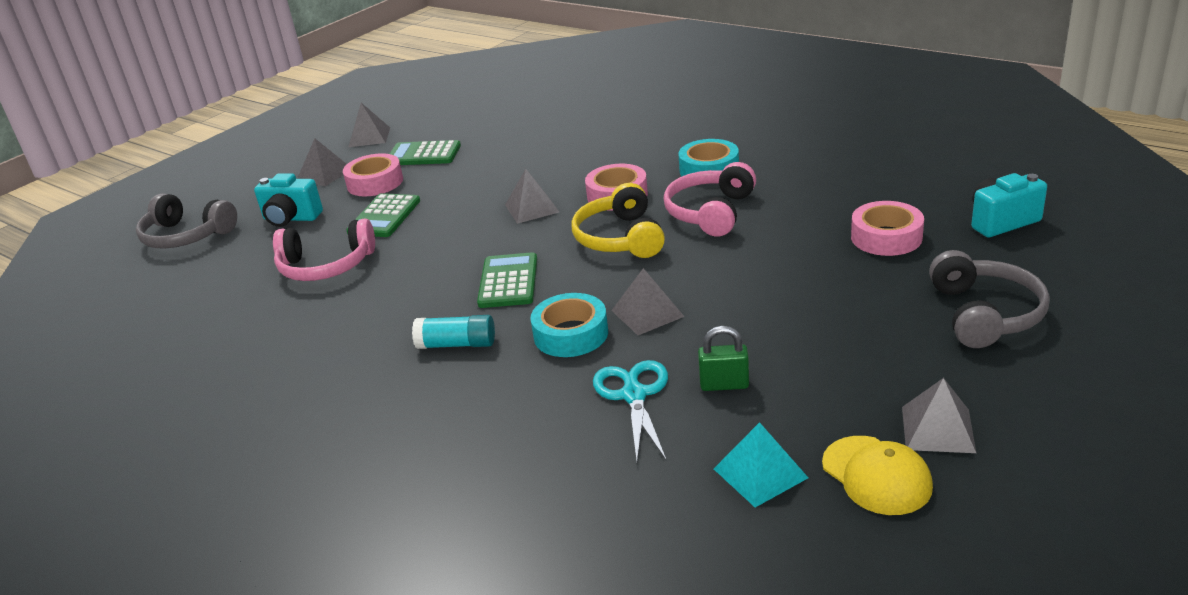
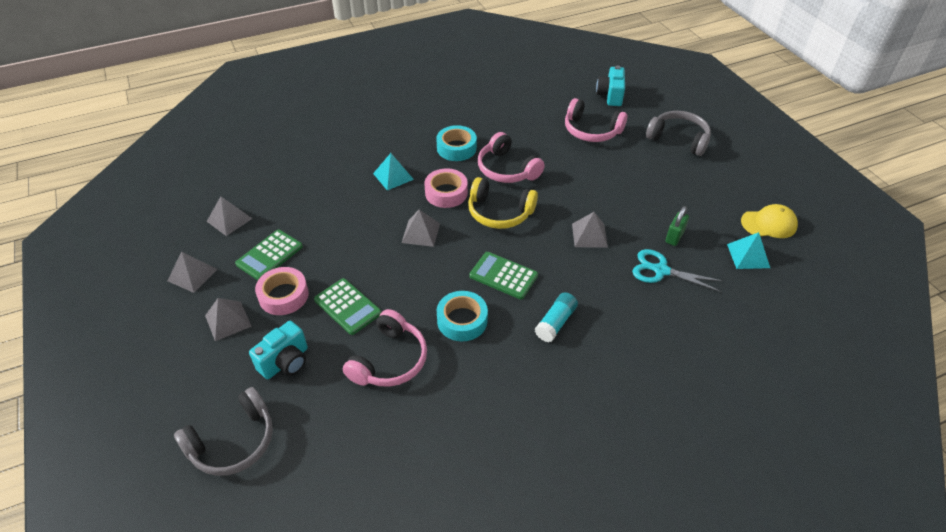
camera: 65 degrees left, 15 degrees up
(571, 334) = (585, 271): turquoise tape -> turquoise tape (462, 320)
(610, 158) = (393, 176): none -> turquoise pyramid
(886, 237) = (591, 130): pink tape -> pink headphones
(938, 429) = (749, 193): grey pyramid -> grey pyramid (229, 219)

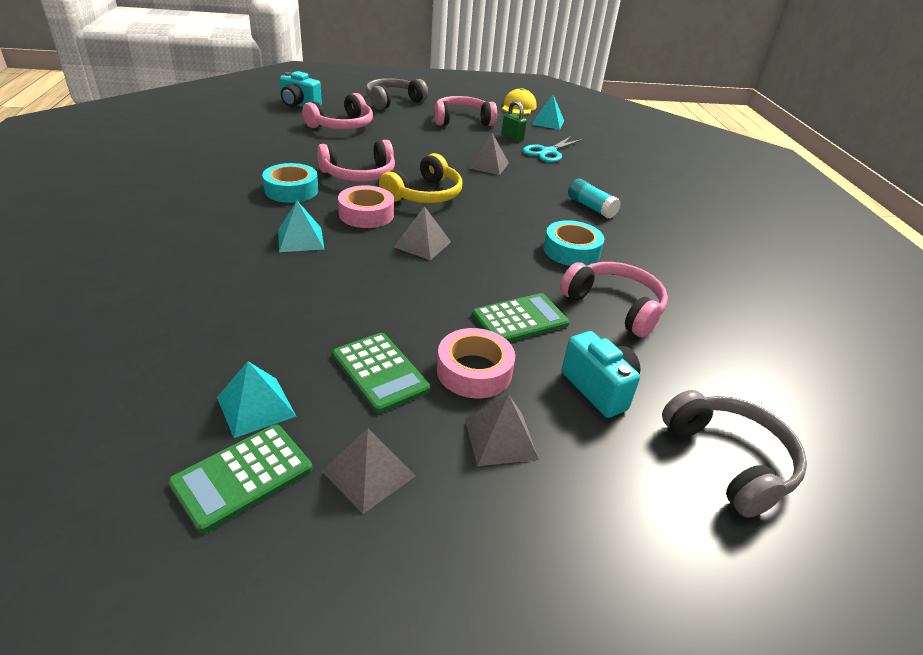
camera: 75 degrees left, 10 degrees down
(229, 219) = (256, 406): grey pyramid -> turquoise pyramid
(503, 276) = (519, 215): green calculator -> green calculator (242, 476)
(680, 193) = (462, 120): none -> pink headphones

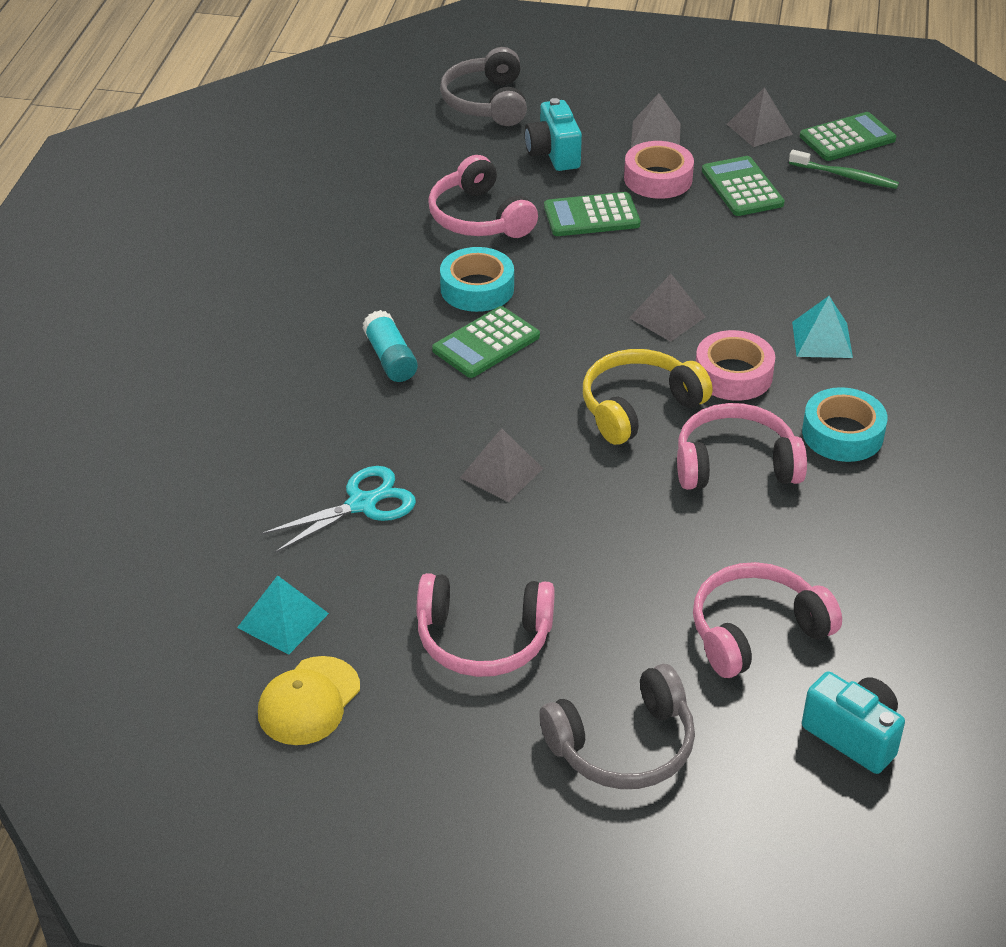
camera: 160 degrees left, 5 degrees up
(256, 406) = (845, 176): turquoise pyramid -> green toothbrush
(512, 137) = (404, 562): green padlock -> none
(539, 219) = (486, 343): none -> green calculator

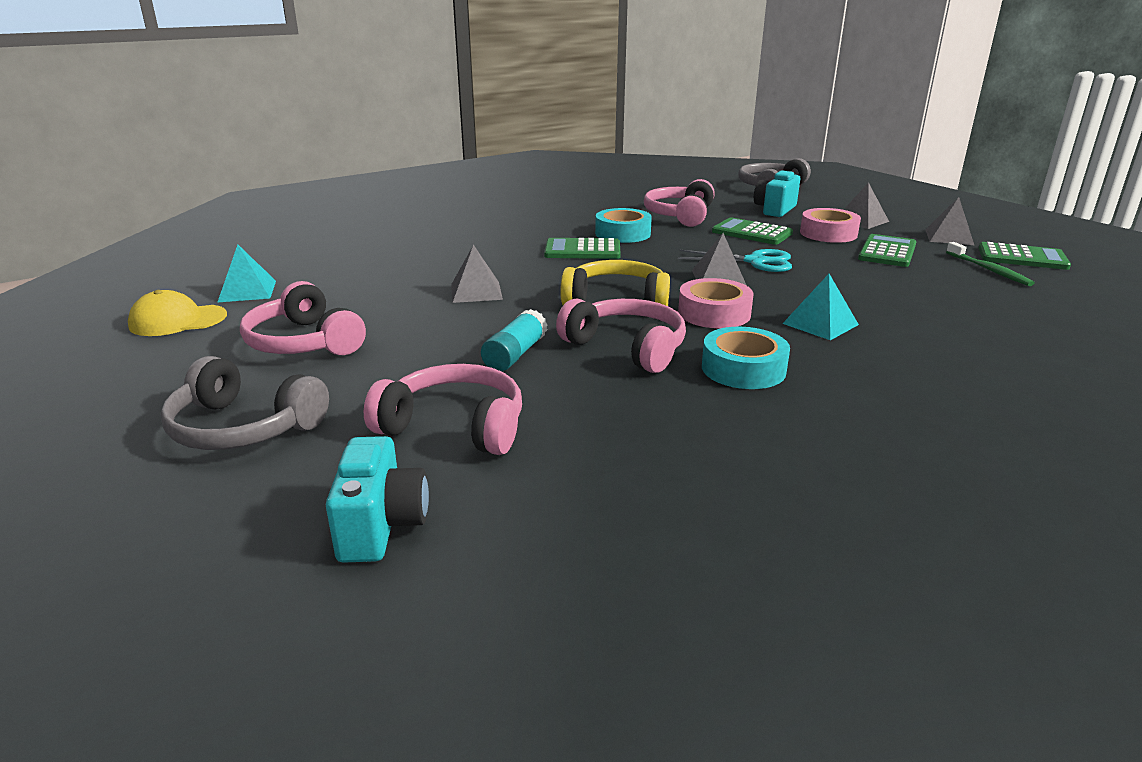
camera: 45 degrees right, 15 degrees down
(362, 504) = (383, 273): turquoise scissors -> turquoise scissors (755, 261)
(390, 358) = (520, 238): turquoise glue stick -> turquoise glue stick (515, 354)

